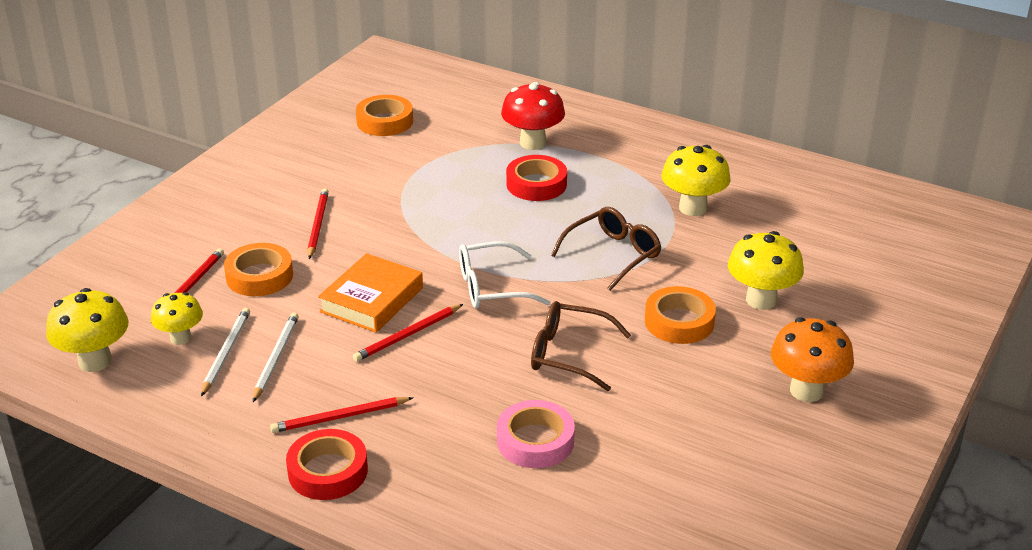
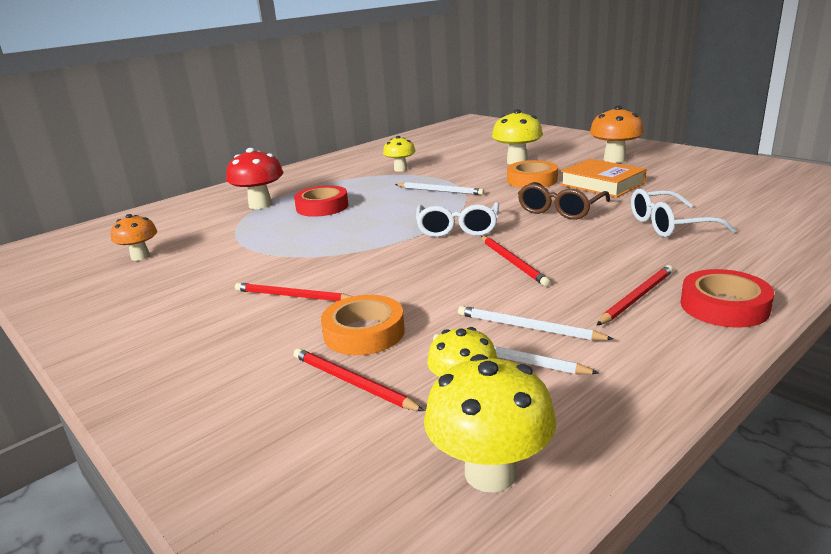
camera: 70 degrees left, 10 degrees down
(339, 417) = (637, 297): red pencil -> red pencil turned 135 degrees counterclockwise
(372, 300) = (447, 275): orange book -> orange book (602, 184)
(385, 121) = (140, 256): orange tape -> orange mushroom
(535, 441) = (669, 225): pink tape -> white glasses
(613, 255) = (440, 191): brown glasses -> white pencil
(693, 208) = (400, 169): yellow mushroom -> yellow mushroom, size x0.66

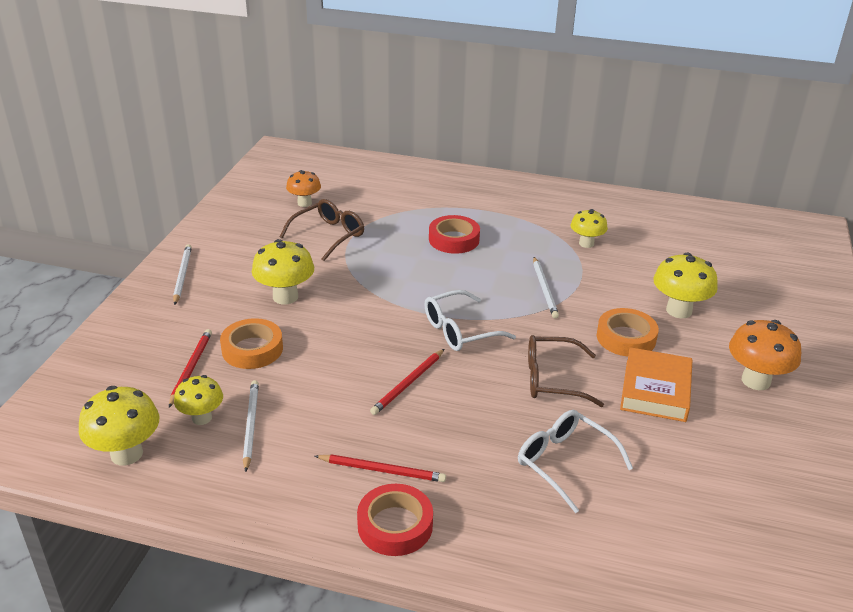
camera: 55 degrees right, 10 degrees up
(221, 255) = (329, 235): none -> brown glasses
(260, 205) = (434, 207): red mushroom -> none
(292, 296) = (285, 297): red pencil -> yellow mushroom
(528, 327) = (299, 423): white pencil -> white pencil (182, 275)

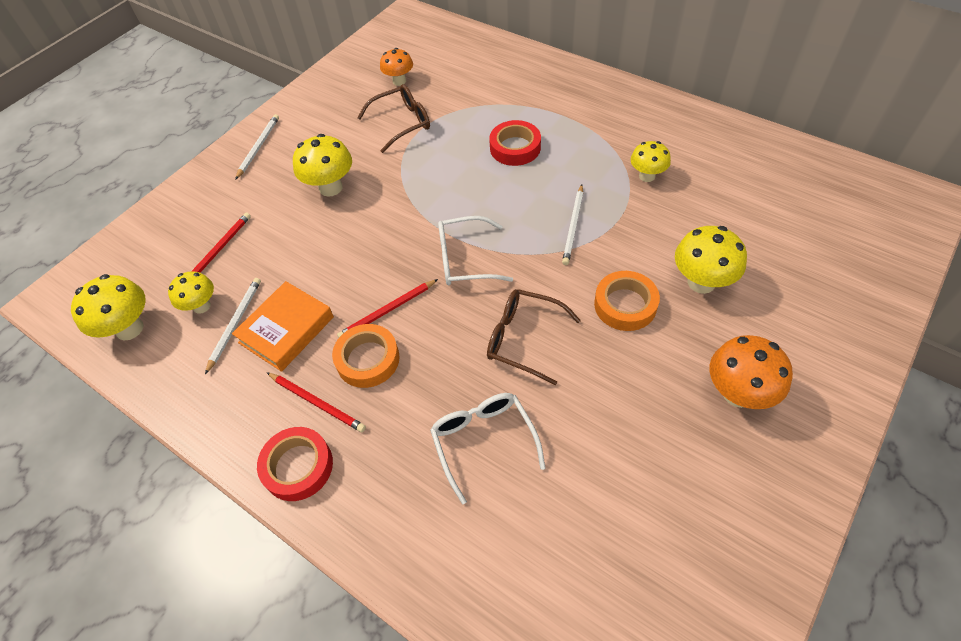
camera: 25 degrees right, 20 degrees up
(252, 349) = (275, 241): orange tape -> orange tape (368, 359)
(655, 390) = (621, 378): orange book -> orange book (286, 330)

